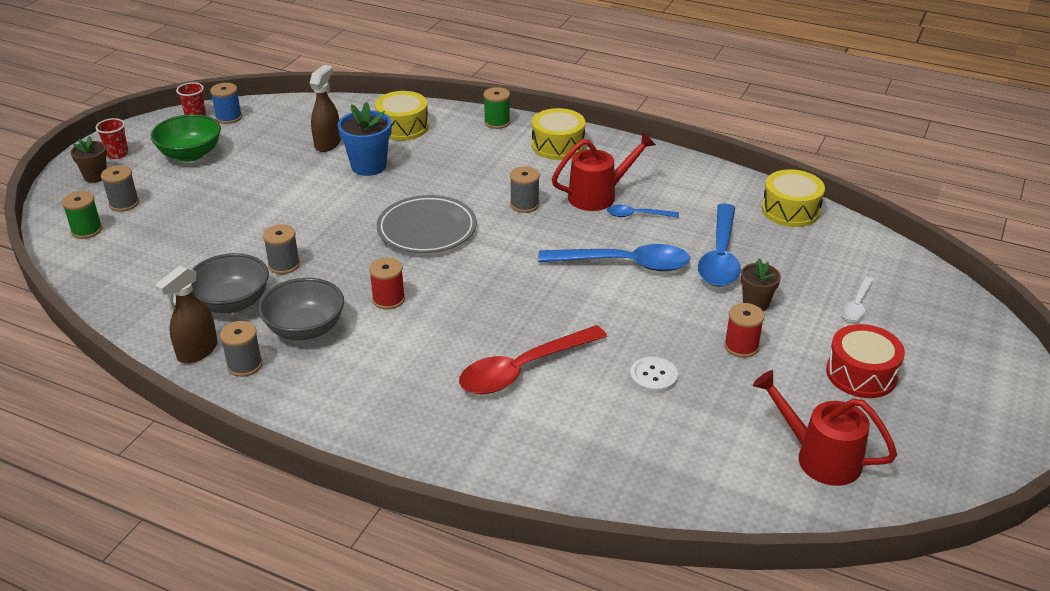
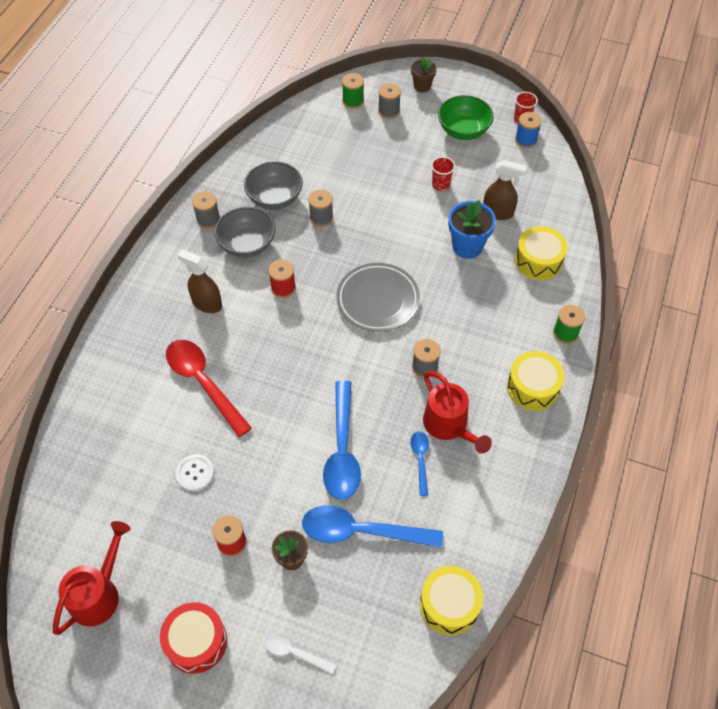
camera: 85 degrees right, 20 degrees up
(117, 154) = (455, 89): red cup -> red cup (441, 184)
(197, 351) = (222, 192): brown spray bottle -> brown spray bottle (206, 303)

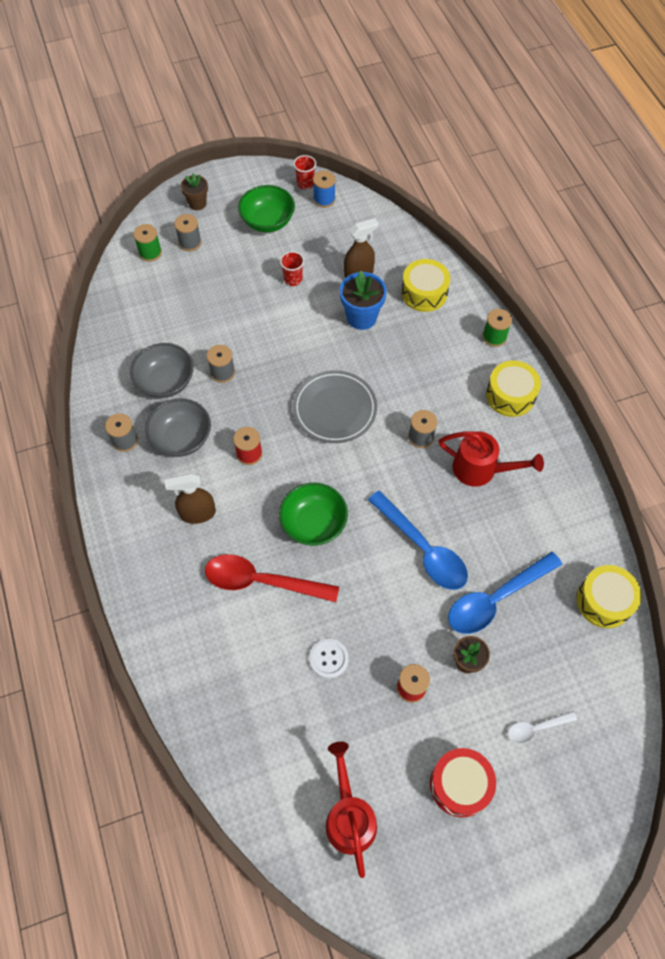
camera: 40 degrees left, 5 degrees up
(279, 370) = (313, 524): none -> green bowl
(420, 459) = (485, 511): blue spoon -> none

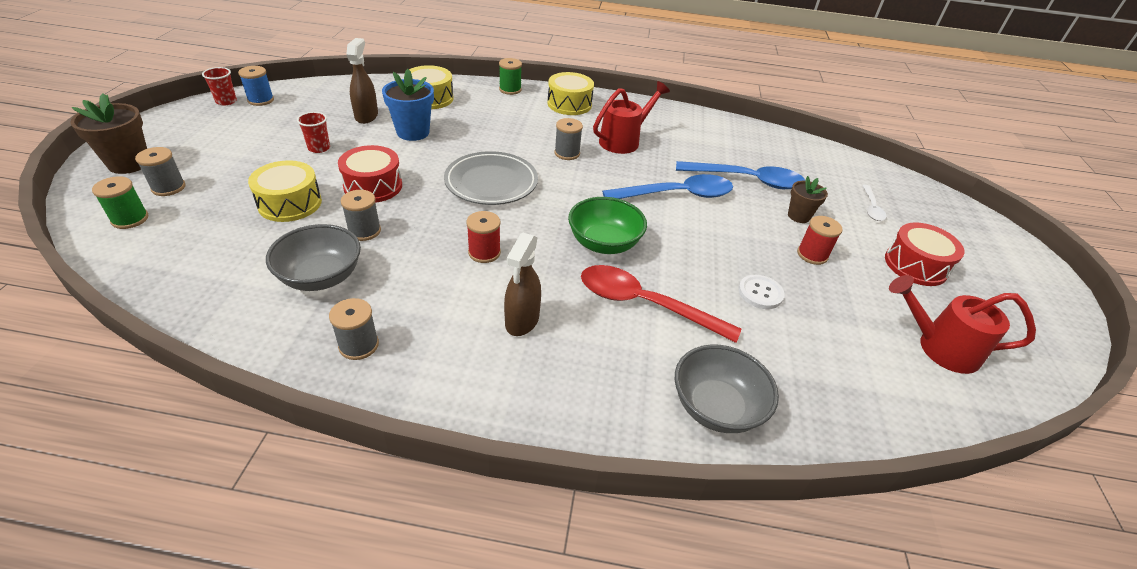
camera: 65 degrees left, 20 degrees down
(182, 438) = (411, 294): grey bowl -> grey bowl (716, 407)
(197, 203) = (129, 163): brown flower pot -> brown flower pot, size x1.59
(262, 581) = (645, 304): red spoon -> red spoon turned 75 degrees clockwise
(268, 221) = (230, 135): green bowl -> none
(273, 342) = (373, 186): none -> red drum
(496, 599) = (747, 180): blue spoon -> blue spoon turned 75 degrees counterclockwise
(604, 601) = (774, 139): yellow drum -> yellow drum (290, 203)

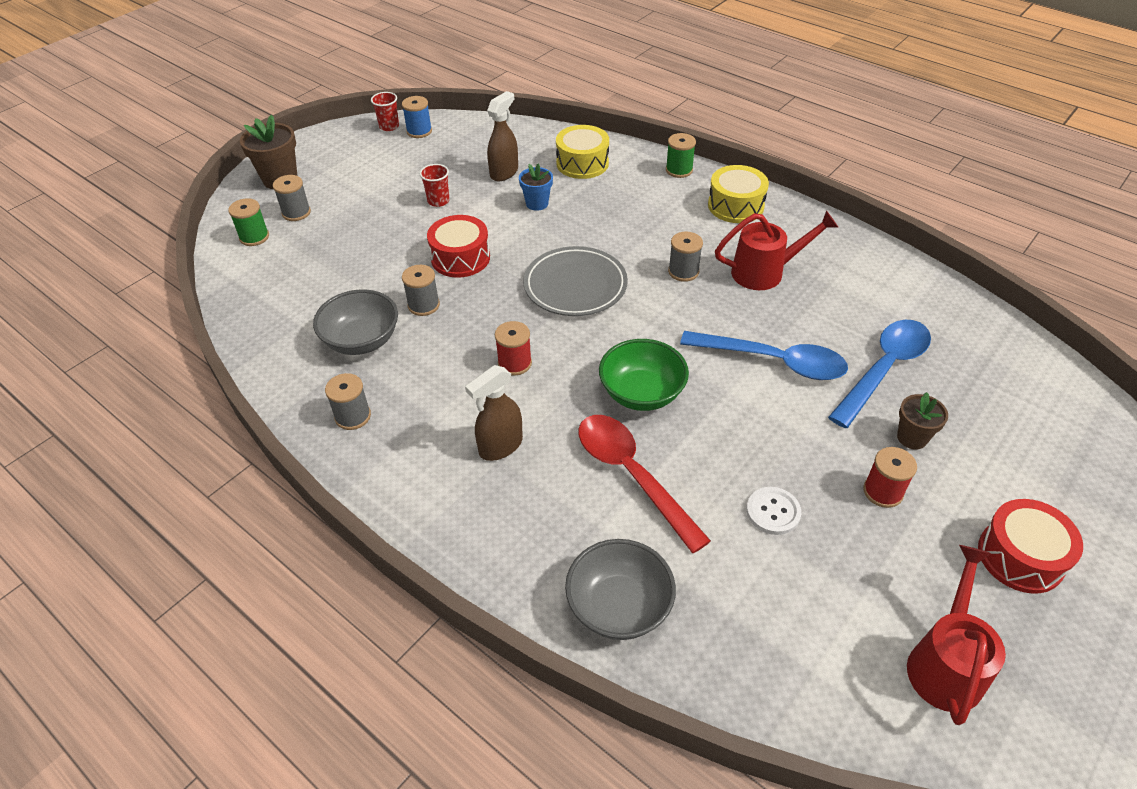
camera: 35 degrees right, 5 degrees up
(290, 203) = (379, 256): yellow drum -> none
(413, 132) = (537, 203): blue flower pot -> blue flower pot, size x0.63
(747, 180) = (883, 369): blue spoon -> blue spoon turned 90 degrees counterclockwise
(871, 208) = (1033, 461): white spoon -> none
(939, 347) = (945, 663): red watering can -> red watering can turned 60 degrees clockwise

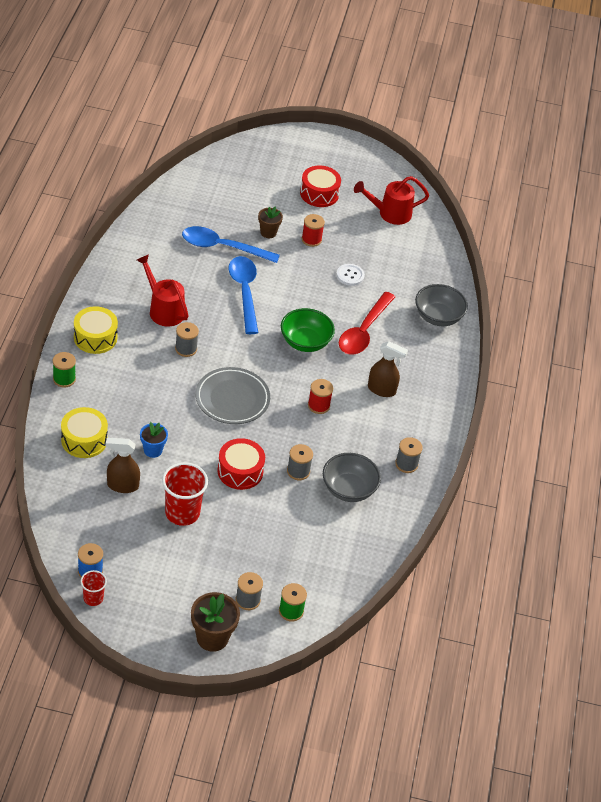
camera: 125 degrees left, 0 degrees up
(438, 201) = (182, 513): red cup -> red cup, size x1.83

